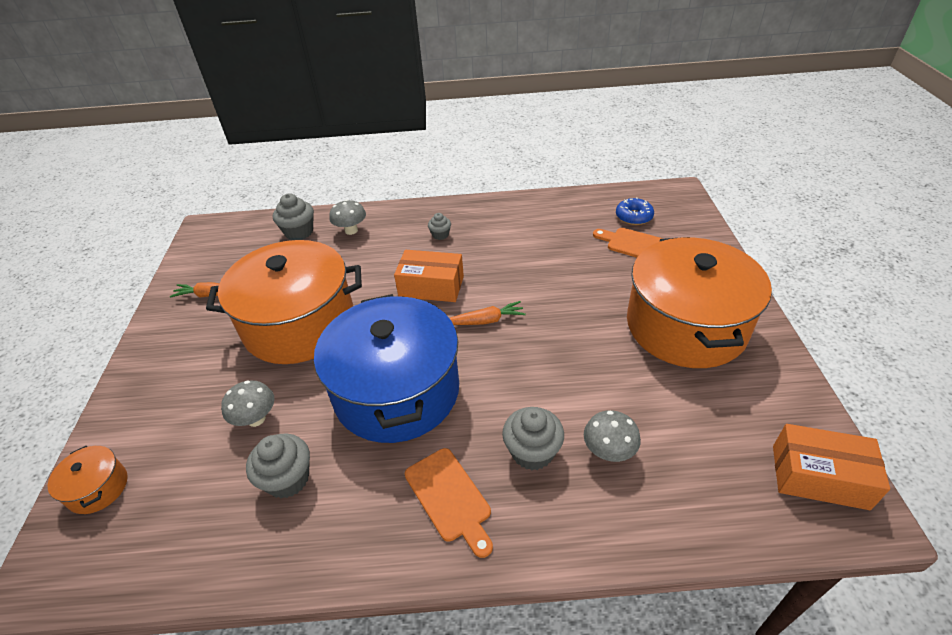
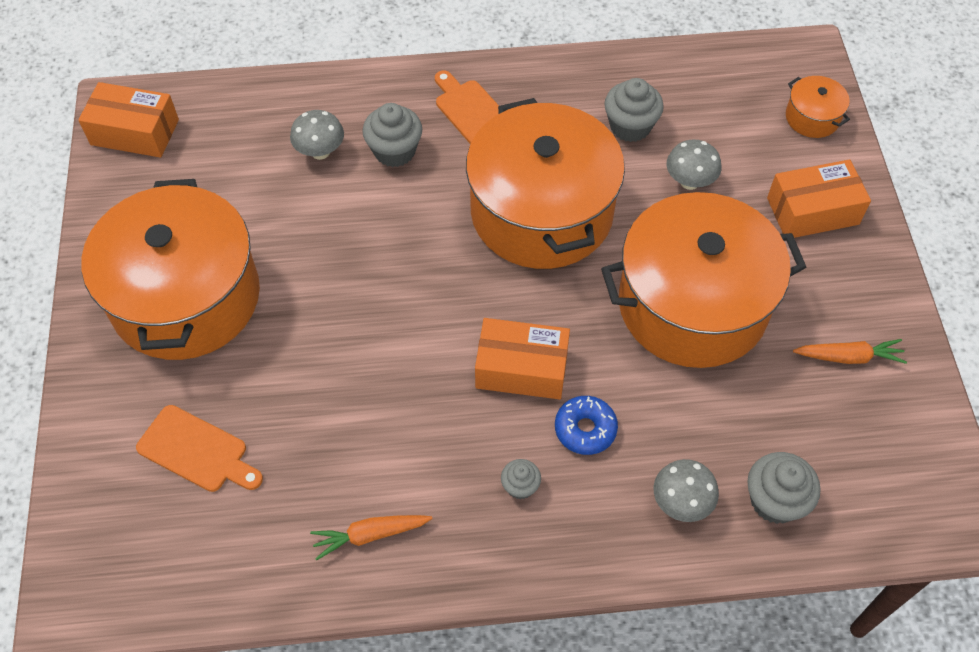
camera: 175 degrees right, 15 degrees up
(165, 392) = (812, 211): none -> orange box
(397, 391) = (541, 212): blue pot -> orange pot
(486, 320) = (440, 307): orange carrot -> orange carrot (370, 535)
(633, 217) = (180, 527): blue donut -> blue donut (585, 429)

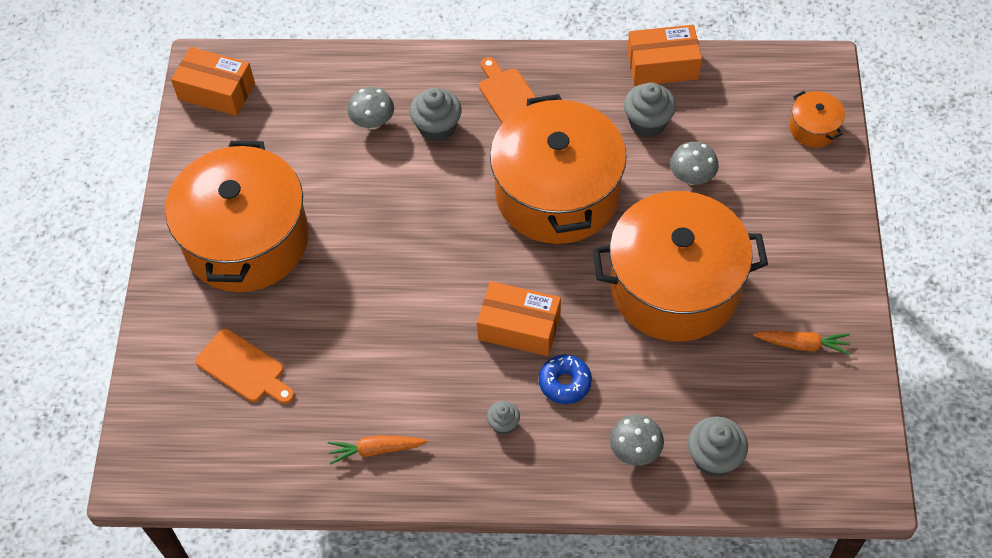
camera: 10 degrees right, 0 degrees up
(812, 211) = (796, 214): orange box -> orange box (662, 66)

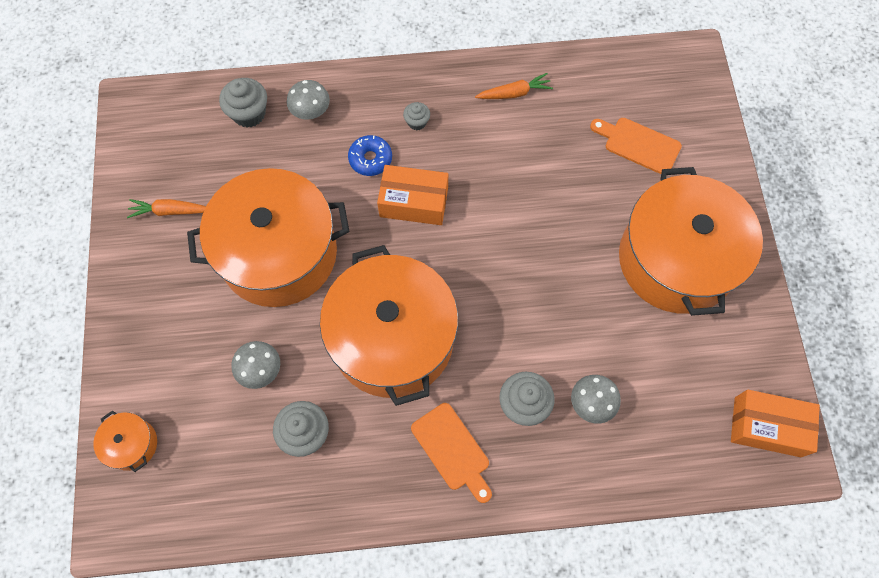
camera: 170 degrees right, 10 degrees up
(662, 66) = (290, 513): orange box -> none

